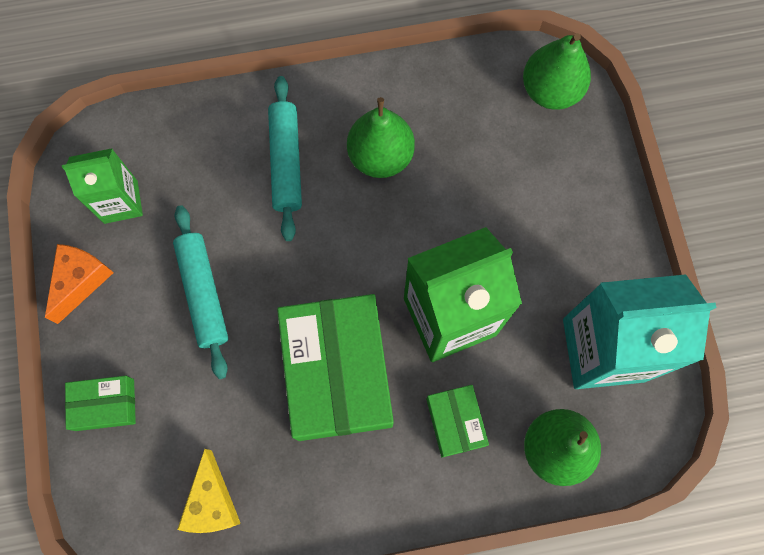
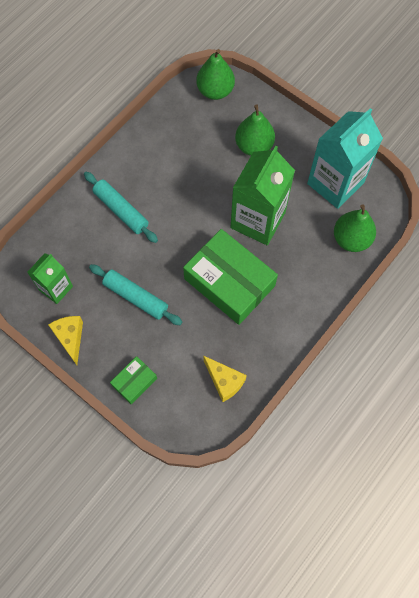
camera: 40 degrees left, 5 degrees down
(81, 281) = (70, 338): orange cheese -> yellow cheese
(380, 156) = (163, 175): green pear -> green pear (254, 146)
(455, 422) = (300, 262): green box -> none

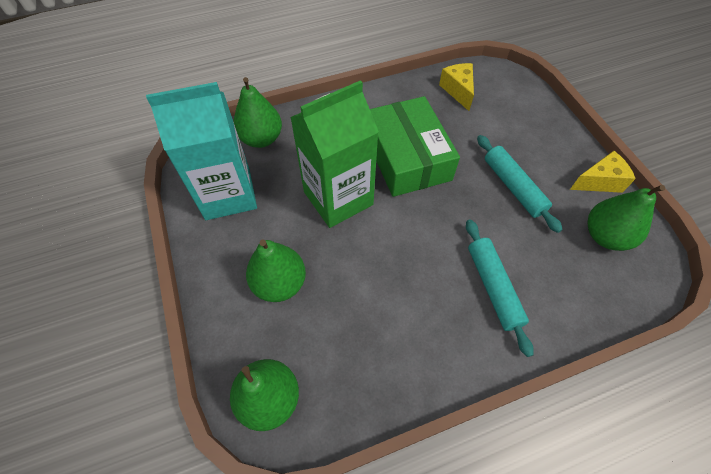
camera: 150 degrees left, 10 degrees down
(56, 288) = (605, 236): green carton -> green pear
(70, 338) = (599, 182): yellow cheese -> yellow cheese turned 120 degrees counterclockwise
(134, 382) = (542, 122): green box -> none

